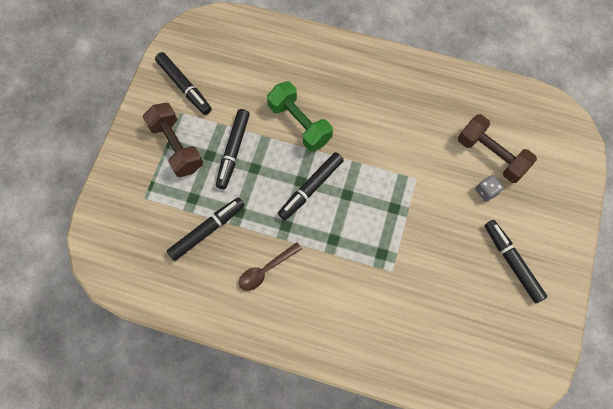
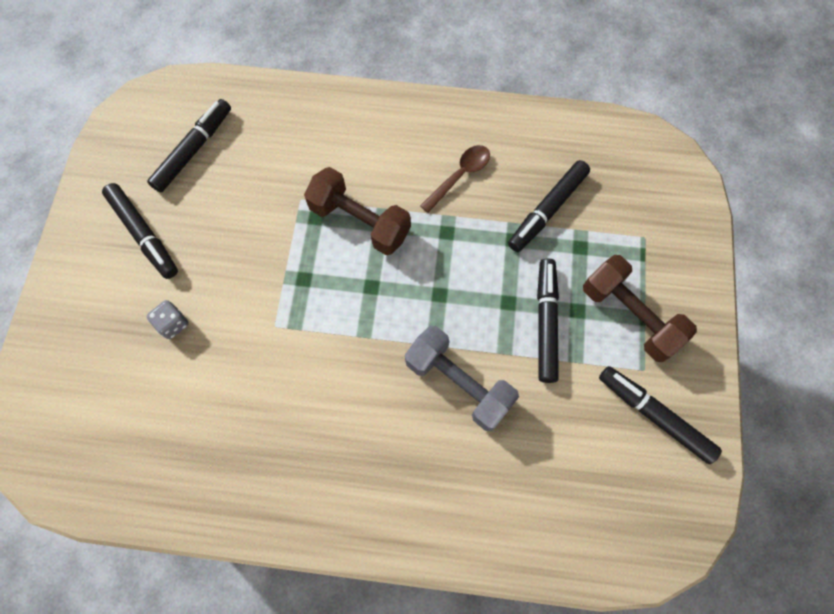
camera: 170 degrees right, 0 degrees up
(299, 123) = (458, 383): green dumbbell -> grey dumbbell
(310, 188) = (423, 287): black marker -> black marker (194, 150)
(491, 155) = (162, 381): brown dumbbell -> brown dumbbell (360, 221)

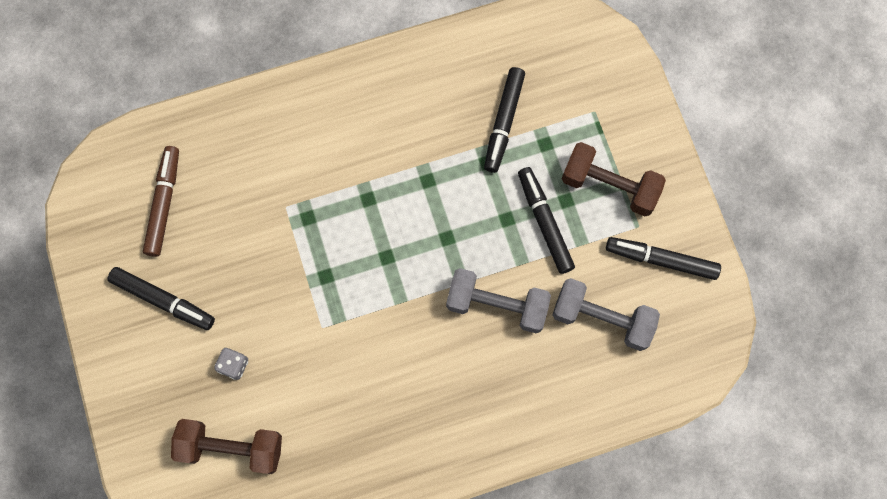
camera: 25 degrees left, 5 degrees up
(194, 150) = (164, 203): black marker -> brown marker
(360, 221) = (348, 204): brown dumbbell -> brown dumbbell (232, 447)
(460, 176) = (415, 124): brown spoon -> none
(563, 448) = (601, 318): none -> grey dumbbell

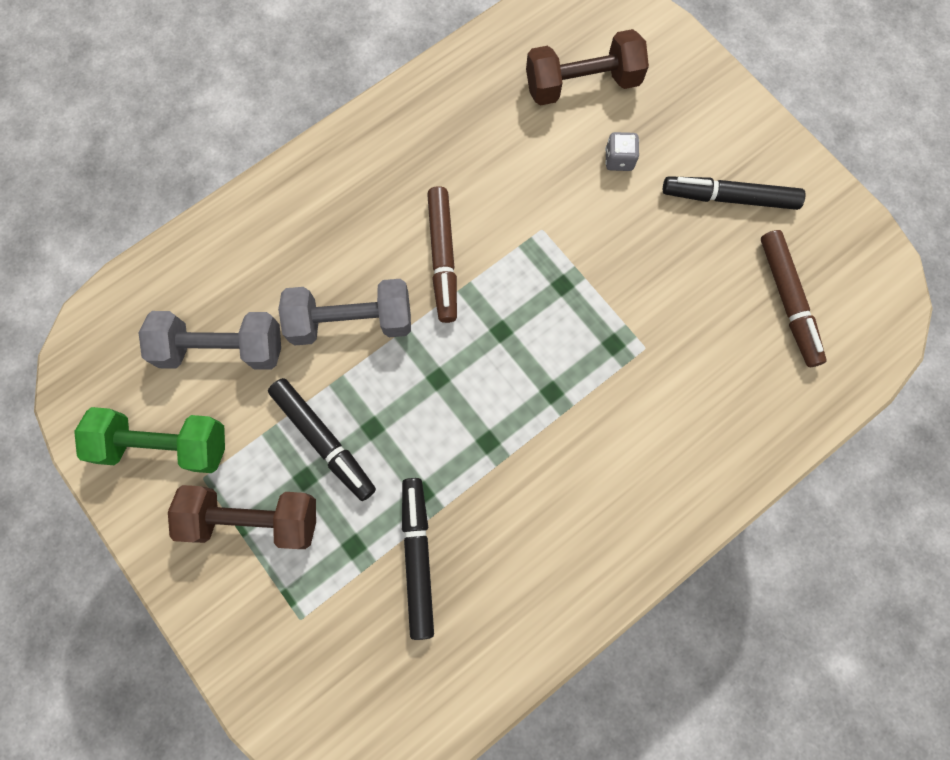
camera: 160 degrees right, 0 degrees up
(409, 331) = (442, 258): none -> brown marker
(661, 259) = (165, 444): black marker -> green dumbbell

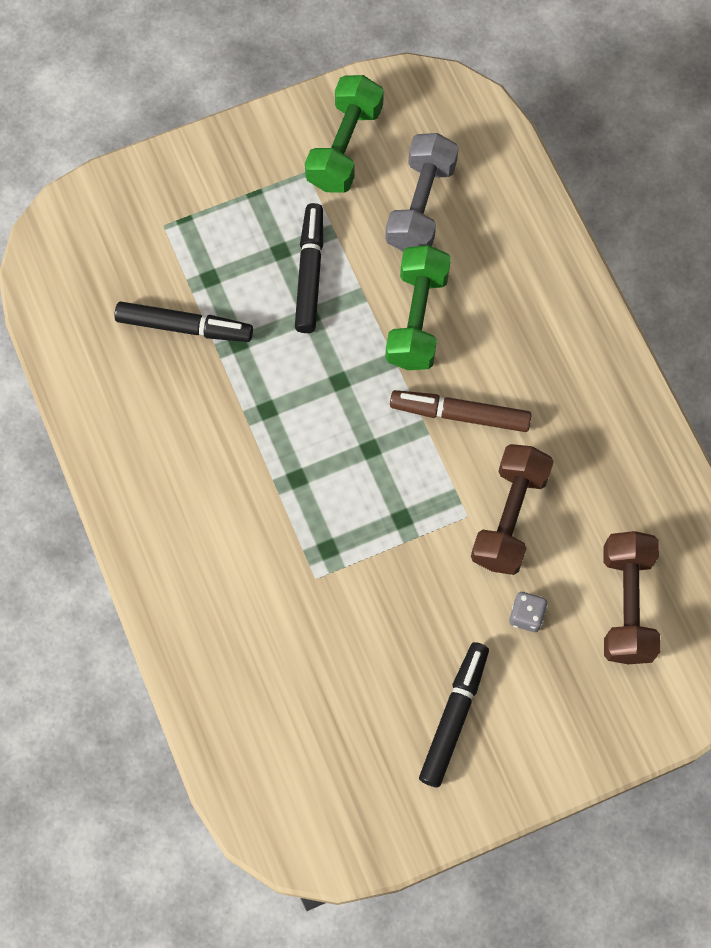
camera: 105 degrees right, 5 degrees down
(253, 518) = (258, 205): brown dumbbell -> brown dumbbell (509, 517)
(323, 440) = (310, 273): black marker -> black marker turned 120 degrees clockwise
(351, 321) = (417, 319): grey dumbbell -> green dumbbell
(787, 301) = (324, 735): brown marker -> none

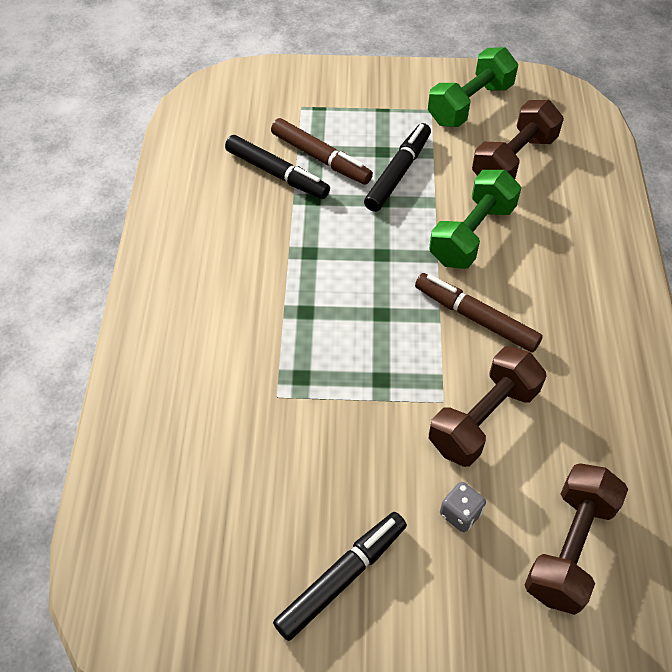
camera: 25 degrees right, 15 degrees down
(220, 287) = (320, 158): none -> brown marker
(421, 206) = (513, 160): grey dumbbell -> brown dumbbell

